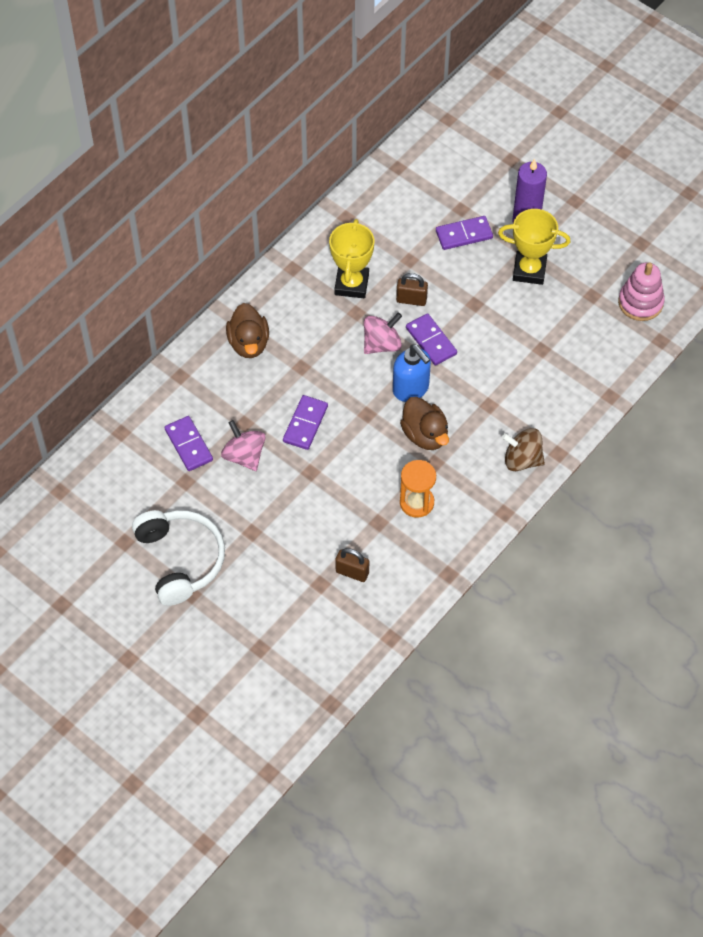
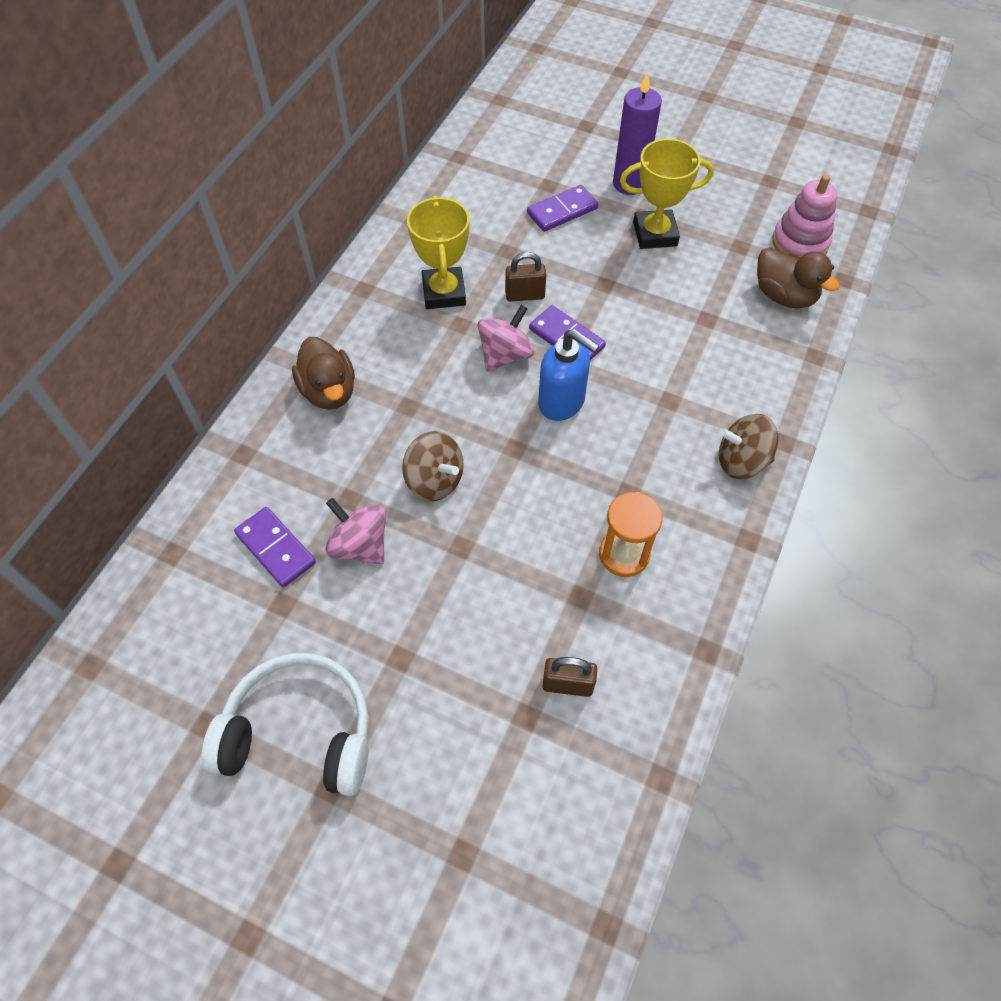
camera: 15 degrees left, 0 degrees up
(180, 560) = (300, 733): white headphones -> white headphones turned 45 degrees counterclockwise
(305, 424) = (434, 480): purple domino -> brown spinning top
(425, 435) = (601, 458): brown duck -> brown duck (784, 296)

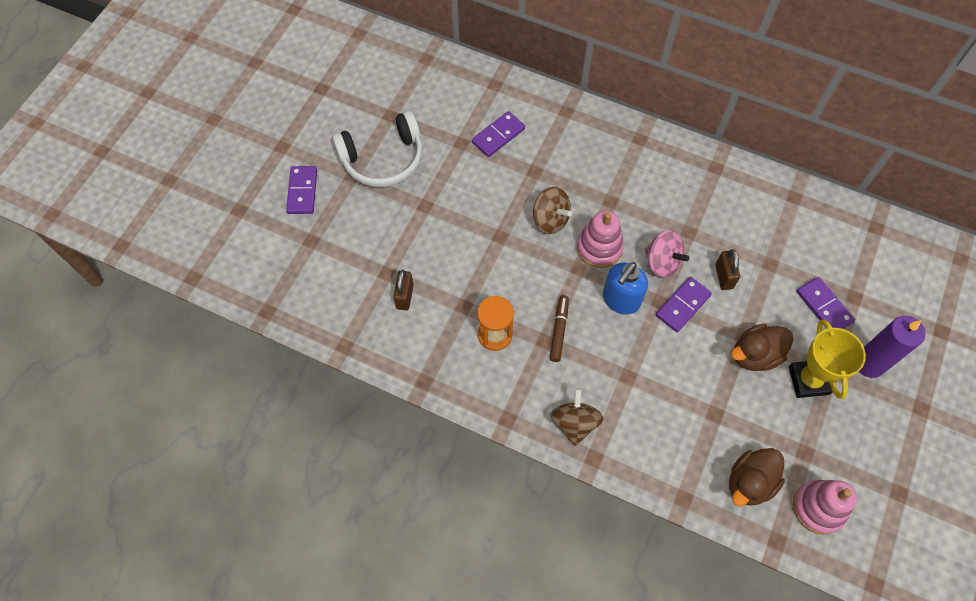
camera: 90 degrees right, 5 degrees up
(300, 733) = (383, 159): white headphones -> white headphones turned 60 degrees clockwise
(329, 391) = (619, 153): brown duck -> brown duck (755, 355)
(356, 882) = (302, 191): none -> purple domino
(360, 545) = (501, 180): pink spinning top -> none
(434, 480) = (550, 219): brown spinning top -> brown spinning top turned 90 degrees counterclockwise
(444, 292) = (719, 220): yellow trophy -> none
(482, 422) = (599, 248): none -> pink stacking toy
(611, 474) = (559, 330): none -> brown marker

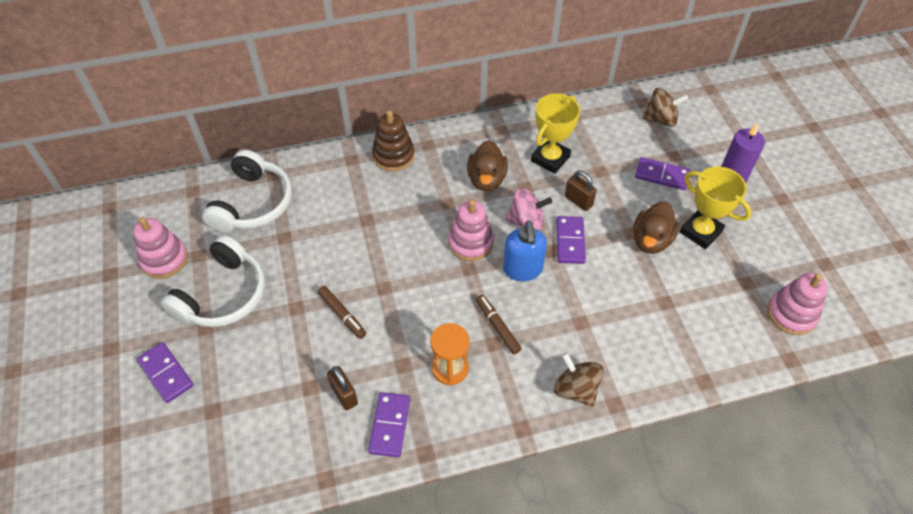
camera: 40 degrees left, 10 degrees down
(365, 103) = (164, 260): none -> pink stacking toy
(452, 235) = (342, 314): none -> brown marker
(461, 99) = (253, 203): none -> white headphones
(498, 136) = (311, 212): purple domino -> purple domino (390, 425)
(550, 219) = (413, 247): brown spinning top -> brown spinning top (660, 119)
(602, 130) = (393, 156): none -> brown stacking toy
(735, 222) = (550, 159): none -> yellow trophy
(749, 482) = (734, 333): brown duck -> brown duck (486, 179)

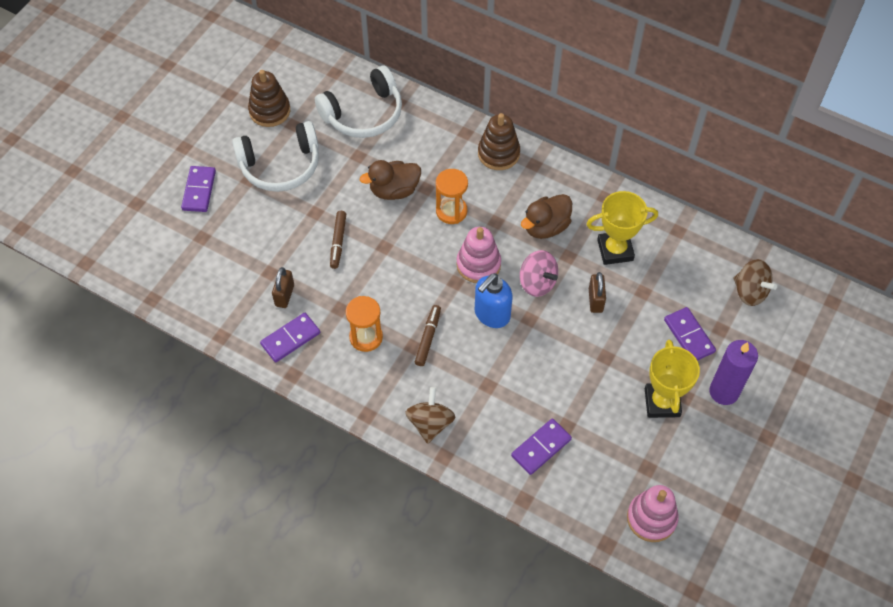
camera: 45 degrees right, 5 degrees up
(164, 260) = (270, 111): pink stacking toy -> brown stacking toy
(406, 221) = (451, 211): none -> orange hourglass
(570, 241) = (551, 324): purple domino -> purple domino (541, 447)
(651, 240) = (614, 375): brown duck -> brown duck (394, 190)

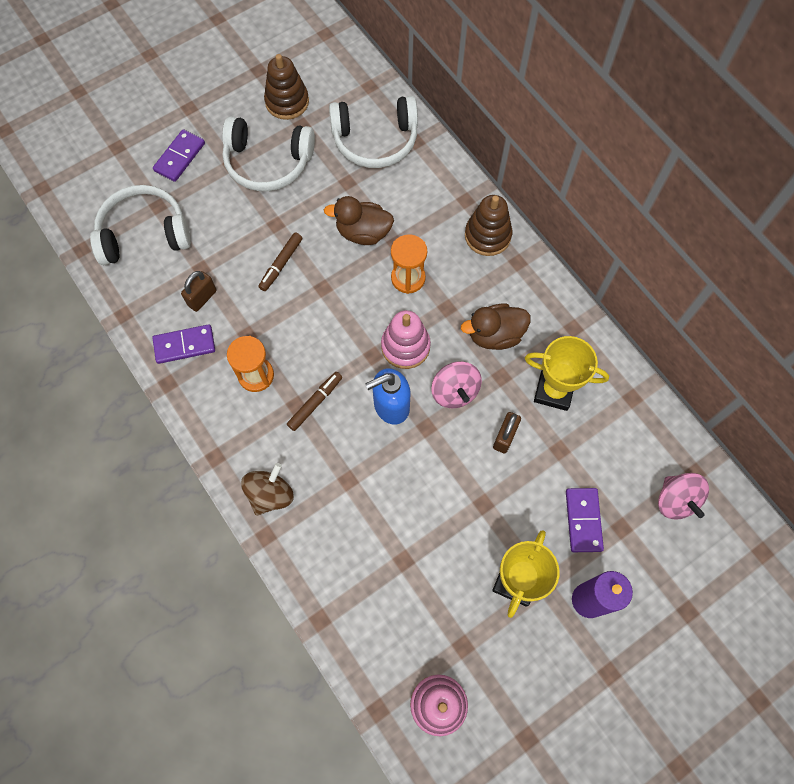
camera: 25 degrees right, 10 degrees up
(203, 264) = (144, 234): none -> white headphones
(541, 447) = (366, 572): purple domino -> none
(750, 292) = (675, 500): brown spinning top -> pink spinning top

